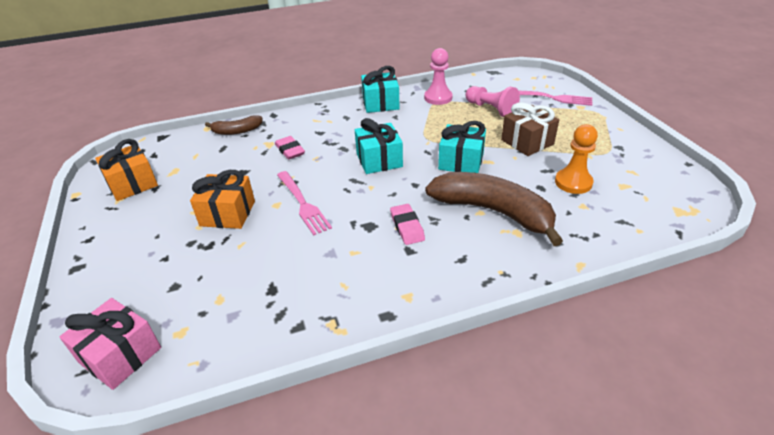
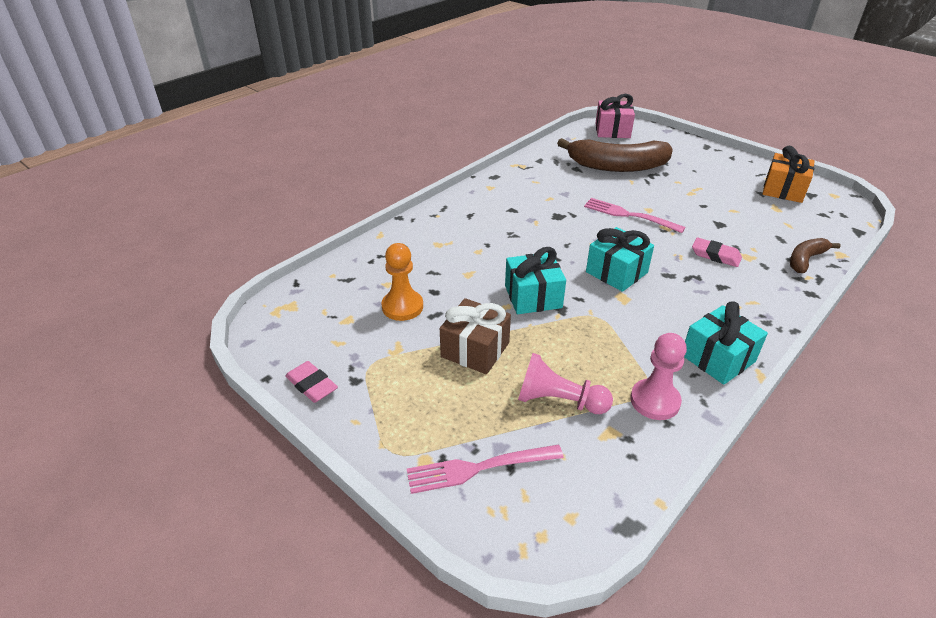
camera: 150 degrees right, 0 degrees up
(228, 213) = (673, 193): orange gift -> none
(407, 227) = (528, 223): pink eraser -> pink eraser (312, 385)
(493, 212) = (467, 254): brown banana -> brown banana (617, 166)

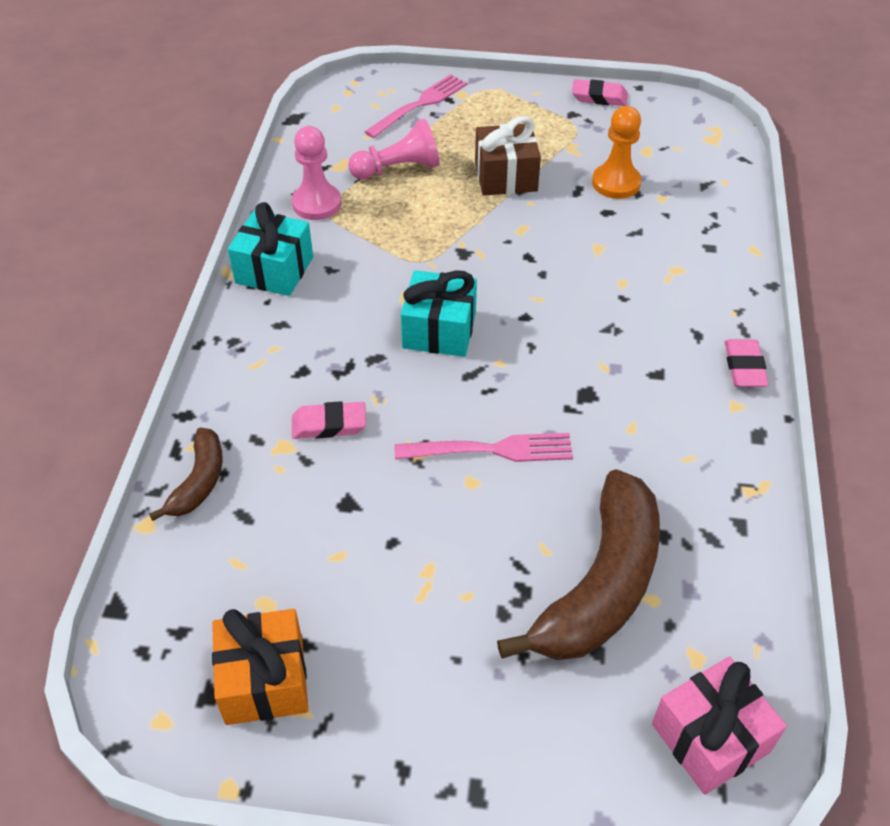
camera: 145 degrees right, 10 degrees up
(466, 196) = (744, 367): none -> pink eraser
(533, 296) = (504, 253): turquoise gift -> none
(617, 166) = (600, 585): brown banana -> brown banana turned 150 degrees clockwise

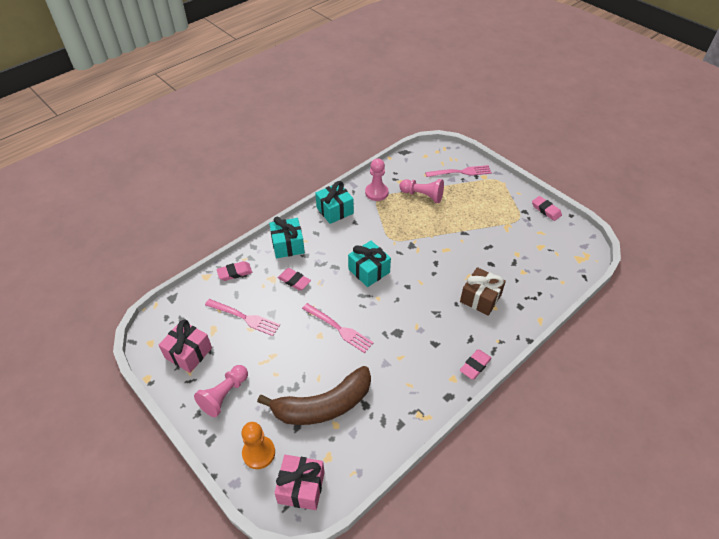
camera: 40 degrees right, 0 degrees up
(199, 481) = (235, 273): brown banana -> pink eraser
(251, 374) = (288, 245): none -> turquoise gift
(264, 680) = (188, 353): orange gift -> pink gift
(305, 544) = (244, 317): none -> pink fork
(417, 699) = (224, 395): none -> pink pawn
(506, 176) = (463, 223): brown gift -> brown gift (480, 298)
(616, 183) = (509, 253): orange pawn -> orange pawn (259, 453)

